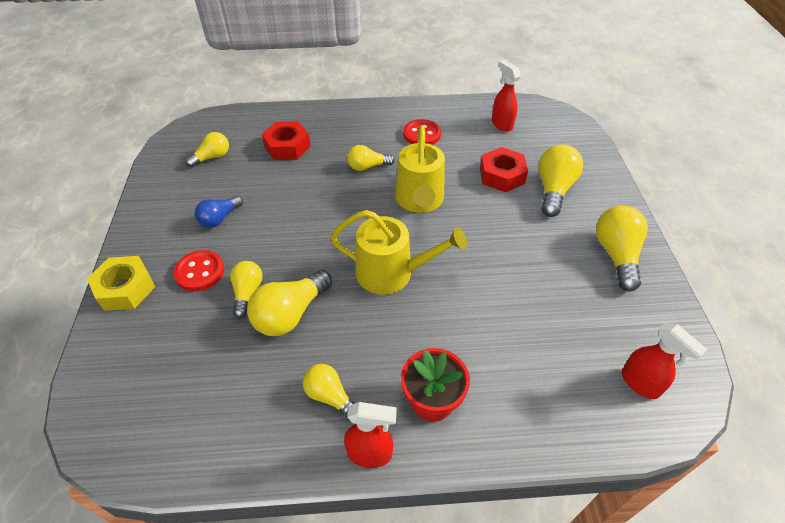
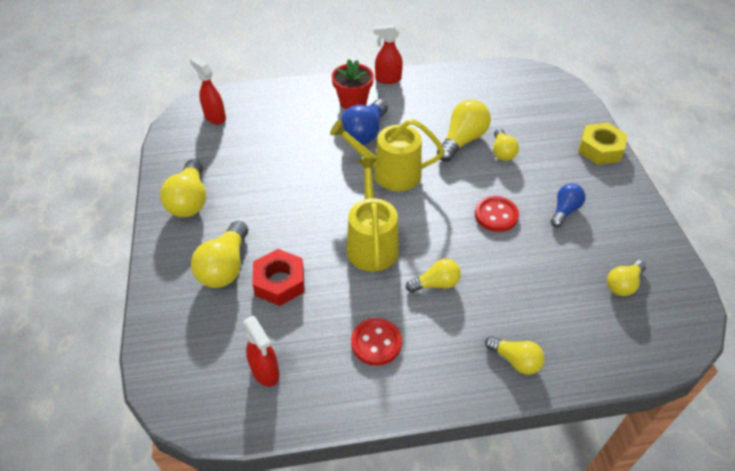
camera: 175 degrees right, 0 degrees up
(200, 272) = (550, 164): red button -> red button (496, 215)
(287, 147) = (543, 308): red nut -> none
(330, 396) = (418, 100): yellow light bulb -> yellow light bulb (515, 360)
(417, 336) = (365, 133): none -> blue light bulb

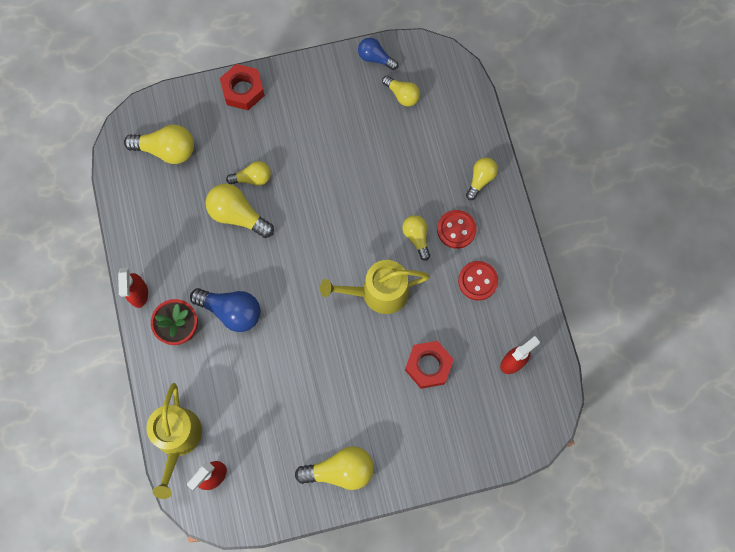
camera: 95 degrees left, 25 degrees up
(225, 267) = (417, 416): yellow light bulb -> yellow light bulb (167, 150)
(390, 173) = (289, 282): yellow watering can -> yellow watering can (177, 439)
(496, 215) = (336, 187): red button -> red button (456, 230)
(564, 211) = (325, 130): blue light bulb -> blue light bulb (375, 58)
(600, 149) = (243, 90): yellow nut -> red nut

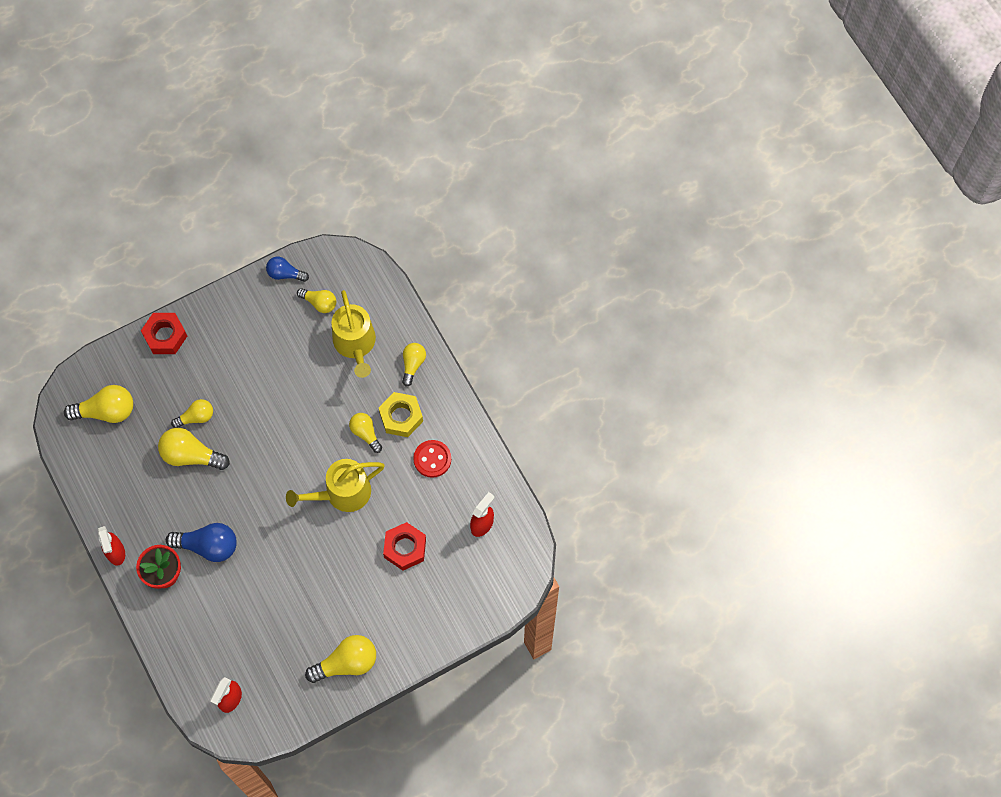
camera: 15 degrees left, 5 degrees down
(177, 439) = (187, 675): yellow watering can -> yellow watering can (355, 344)
(456, 230) = (401, 417): red button -> yellow nut

